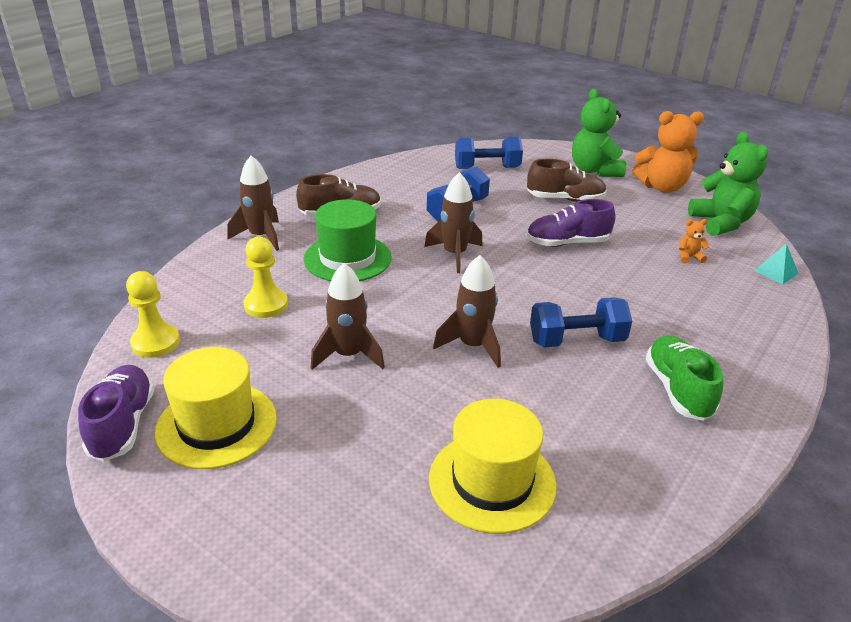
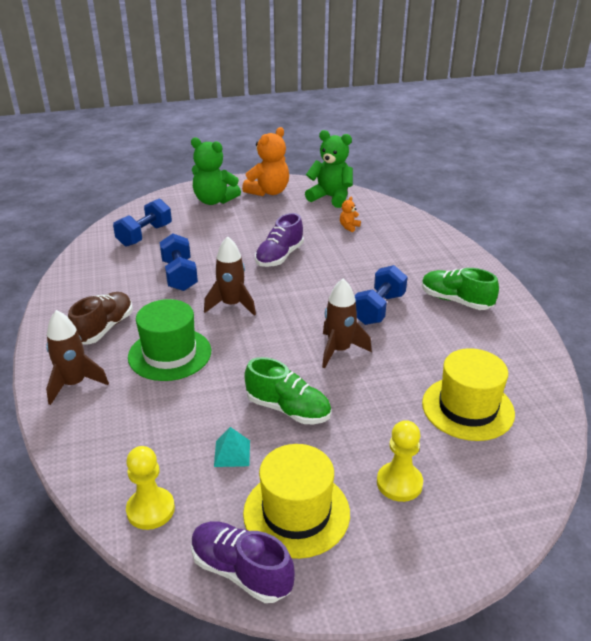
camera: 50 degrees left, 0 degrees up
(266, 305) = (176, 423): yellow pawn -> yellow pawn (399, 483)
(348, 355) = (288, 409): brown rocket -> green shoe
(565, 199) = (231, 229): brown shoe -> none
(775, 272) = (395, 211): turquoise pyramid -> turquoise pyramid (232, 453)

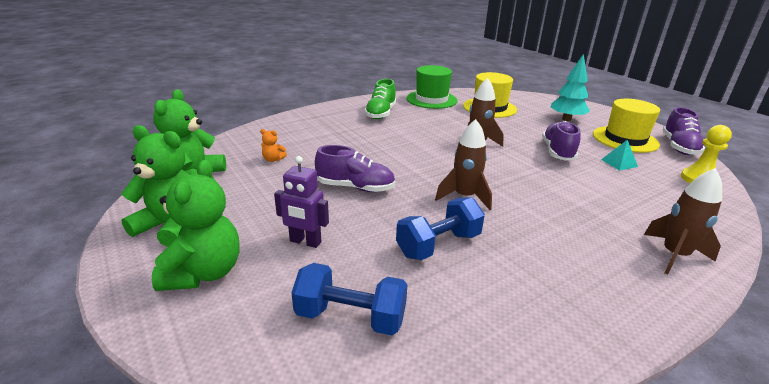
camera: 110 degrees left, 5 degrees down
(104, 328) = (585, 269): brown shoe -> none
(170, 354) = (568, 212): green hat -> green hat (431, 99)
(220, 229) = (305, 242): none -> purple robot
(268, 192) = (171, 226): orange teddy bear -> green teddy bear
(288, 409) = (557, 152): green shoe -> purple shoe
(378, 309) = (412, 135): blue dumbbell -> none
(399, 483) = (566, 119): yellow pawn -> turquoise tree

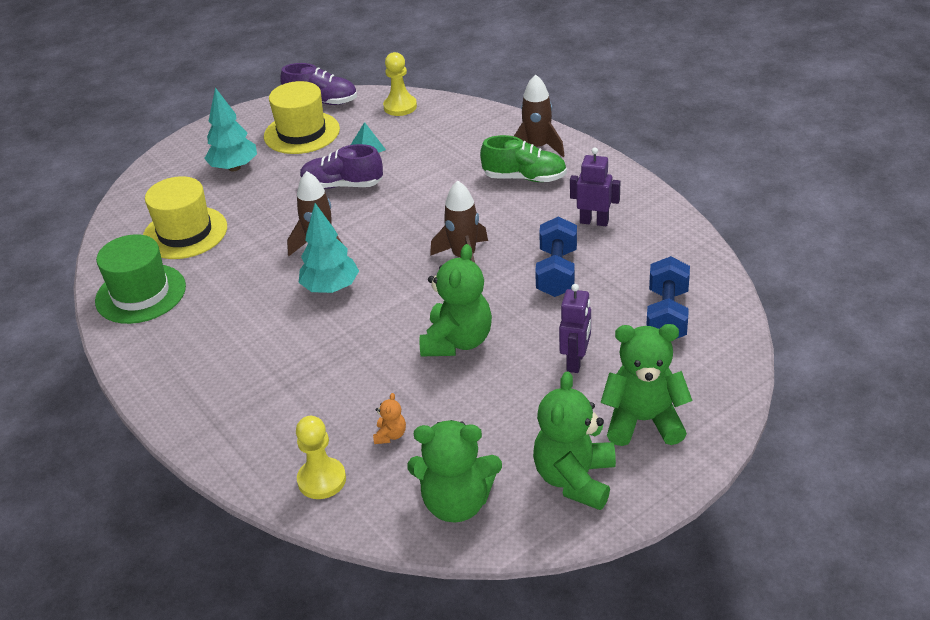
camera: 90 degrees left, 10 degrees up
(251, 140) = (322, 480): none -> yellow pawn
(355, 187) = (457, 341): purple shoe -> green teddy bear
(380, 113) = (205, 347): green shoe -> green shoe (524, 178)
(429, 145) = (330, 288): none -> turquoise tree
(438, 245) = (557, 272): blue dumbbell -> blue dumbbell turned 45 degrees clockwise
(532, 282) = (594, 221): none -> purple robot

